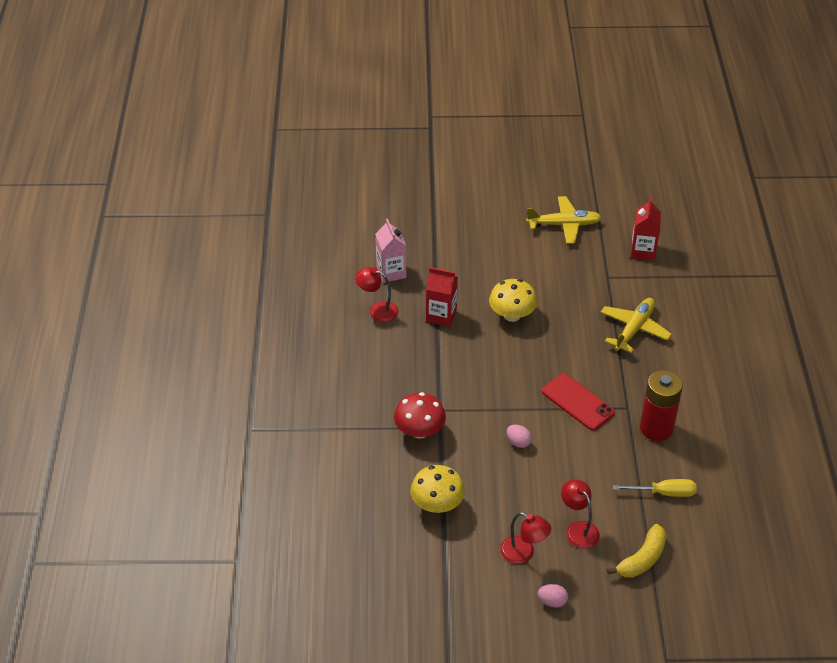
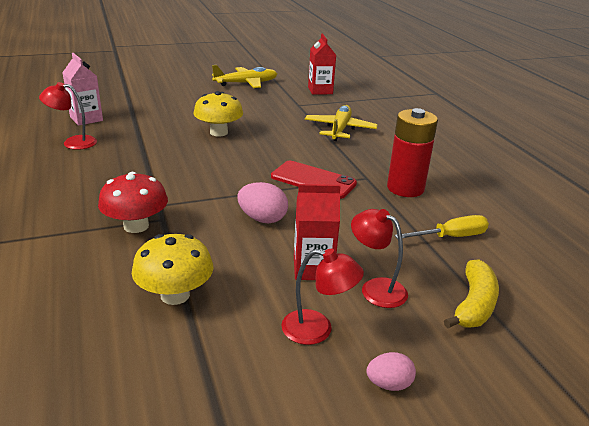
camera: 20 degrees left, 15 degrees down
(441, 315) = (145, 139): red carton -> red carton (313, 268)
(518, 442) = (262, 219): pink egg -> pink egg, size x1.53

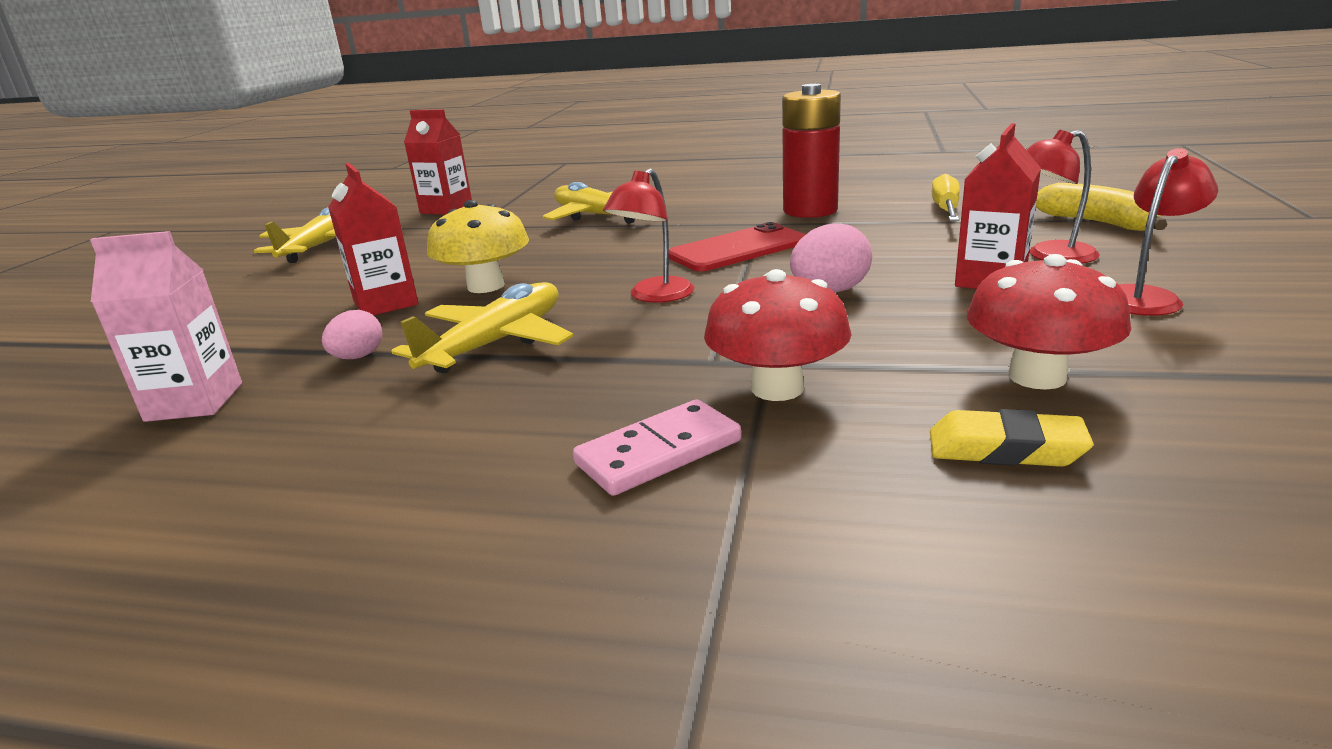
camera: 55 degrees left, 5 degrees down
(71, 212) = (659, 452): none -> pink domino
(73, 142) = (301, 427): red lamp -> red lamp (654, 296)
(93, 291) = (1005, 449): none -> yellow eraser
(157, 153) = (496, 343): none -> yellow plane
(175, 295) = (1037, 376): yellow mushroom -> red mushroom
(187, 119) = (386, 303): none -> red carton
(389, 384) = (1261, 279): pink egg -> pink egg (358, 357)

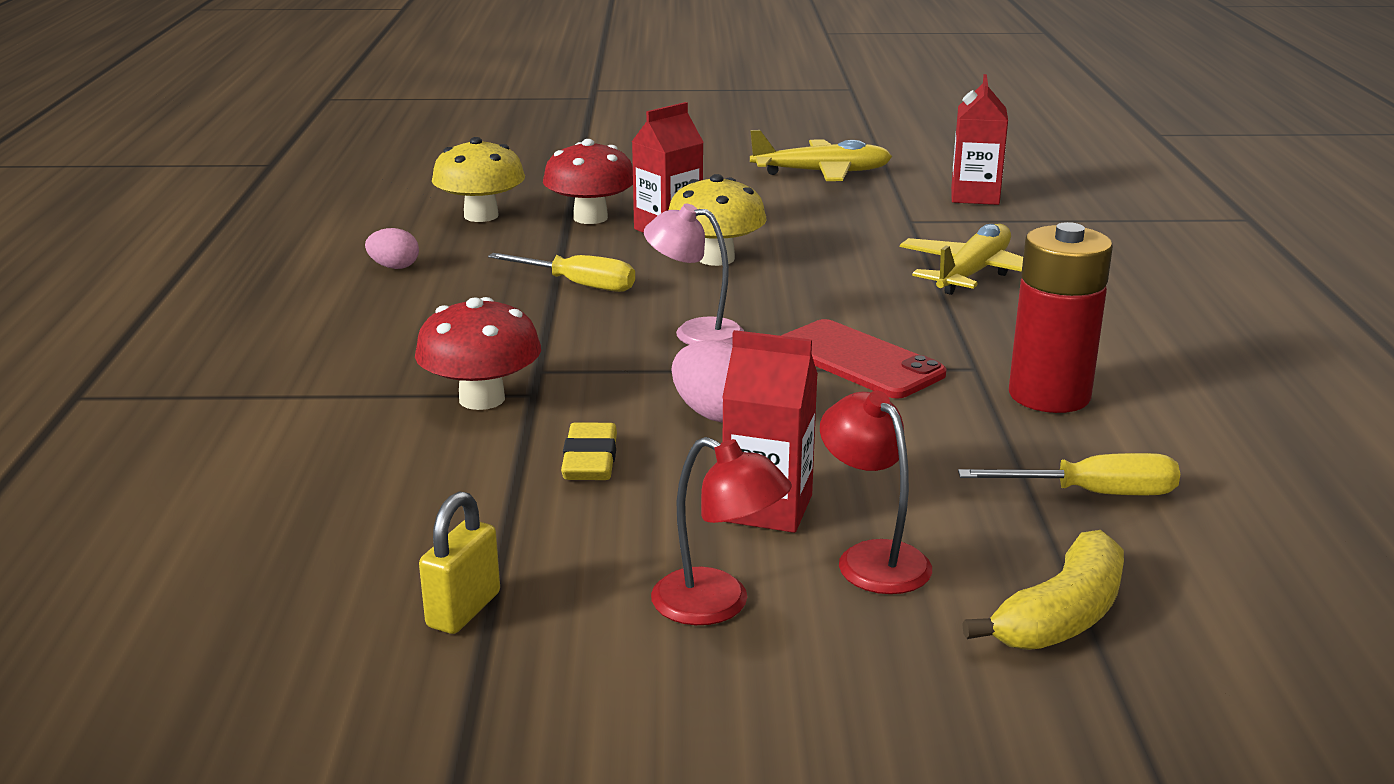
camera: 75 degrees right, 0 degrees up
(194, 402) = (481, 216): pink carton -> yellow mushroom
(358, 357) = (553, 244): pink egg -> pink egg (394, 267)
(496, 343) = (579, 285): yellow plane -> yellow screwdriver
(654, 296) = (695, 332): red lamp -> pink lamp
(659, 452) = (384, 364): pink domino -> none
(1005, 449) = (363, 488): yellow eraser -> yellow eraser (590, 460)
(1037, 376) = (494, 513): red mushroom -> red mushroom (590, 218)
(1227, 386) = (463, 610): none -> yellow padlock

